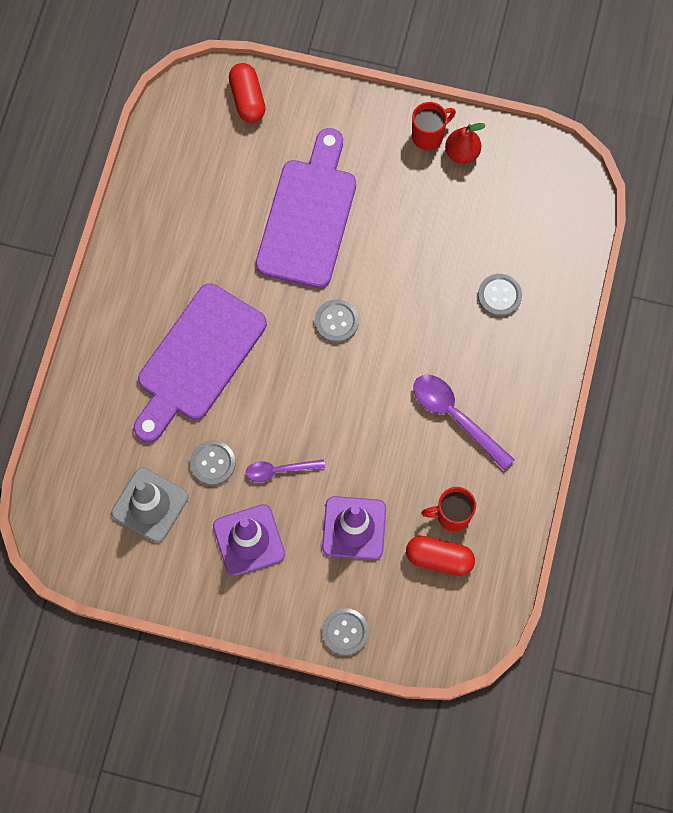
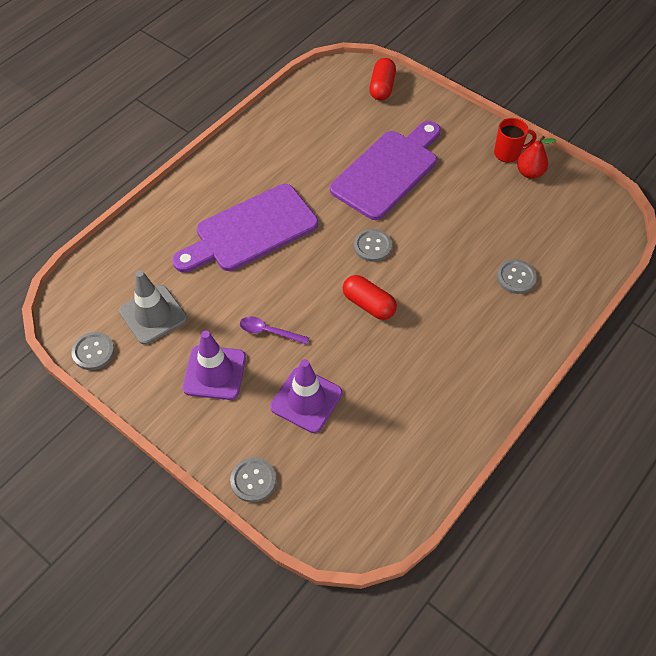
camera: 25 degrees right, 15 degrees down
(212, 463) = (219, 305): grey button -> grey button (93, 352)
(439, 558) = (367, 455): red capsule -> red capsule (368, 304)
(452, 515) = (396, 425): red mug -> none
(455, 417) = (436, 351): purple spoon -> none

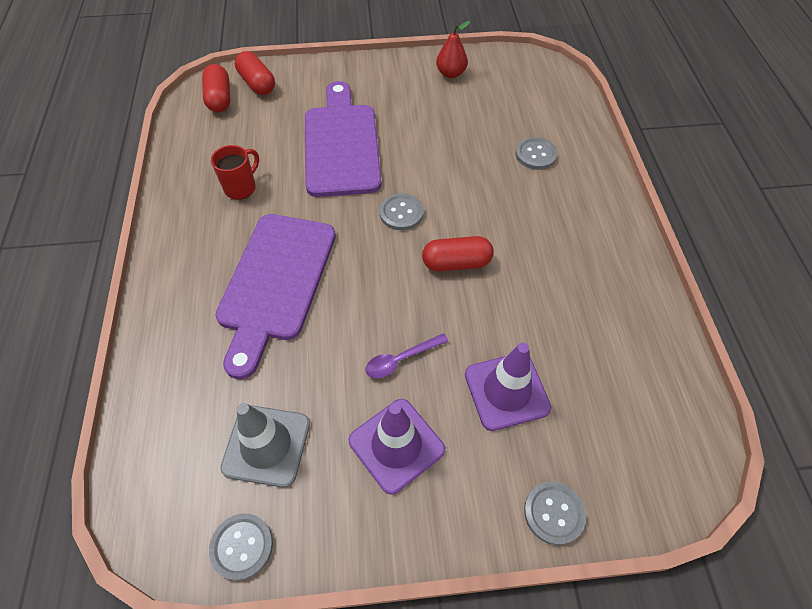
camera: 45 degrees left, 0 degrees up
(346, 82) = (219, 98): none -> red capsule
(508, 153) = (418, 70): red mug -> red mug (241, 187)

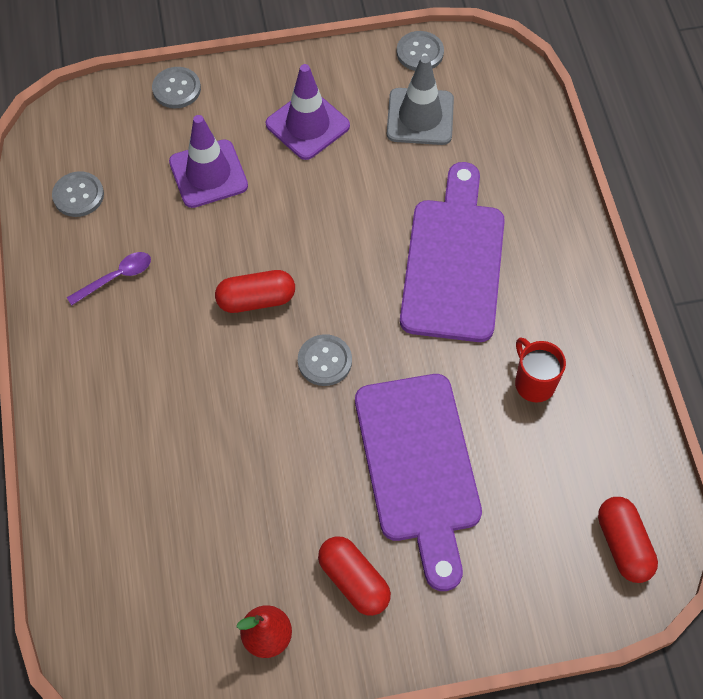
camera: 175 degrees right, 5 degrees up
(241, 187) = (533, 383): red mug -> red mug turned 120 degrees clockwise
(257, 83) = (576, 585): red capsule -> red capsule (354, 581)
(401, 359) = (310, 194): purple spoon -> purple spoon (116, 277)
(535, 154) = (147, 470): grey button -> grey button (78, 195)

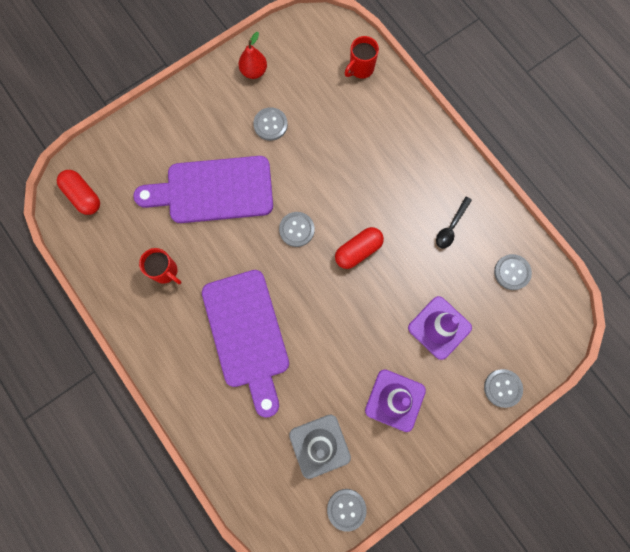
camera: 155 degrees right, 15 degrees up
(95, 560) = (360, 69): none -> red mug
(116, 277) = (451, 227): purple spoon -> black spoon
(285, 531) = (270, 124): none -> grey button
(354, 581) = (222, 115): red capsule -> none
(419, 466) = (213, 190): purple cutting board -> purple cutting board turned 60 degrees counterclockwise

